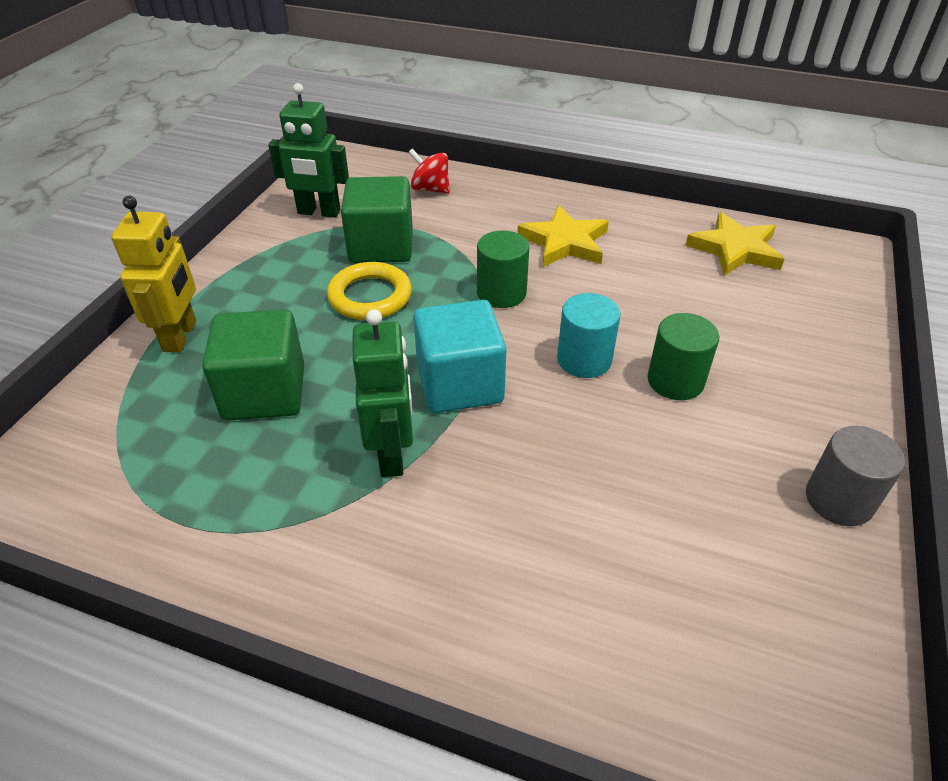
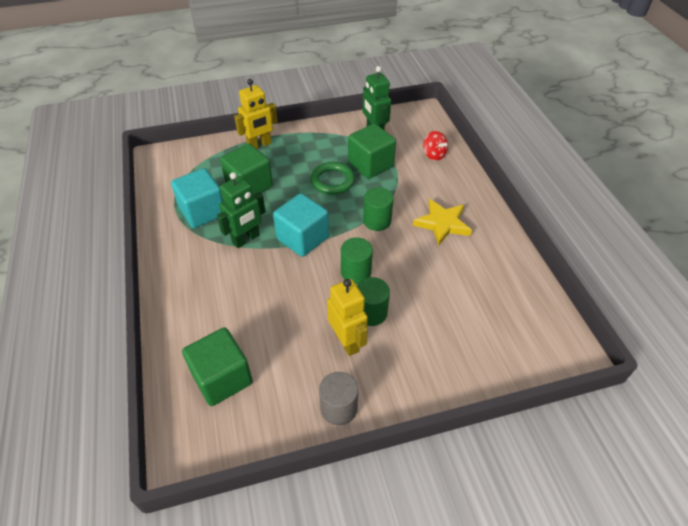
camera: 55 degrees right, 5 degrees up
(254, 486) = (202, 211): none -> turquoise cube
(370, 296) = (332, 181): yellow ring -> green ring
(430, 189) = (434, 155): red spinning top -> red spinning top turned 150 degrees clockwise
(584, 360) = (356, 272): turquoise cylinder -> green cylinder
(697, 634) = (222, 378): none -> green cube
(714, 431) = (347, 341): none -> yellow robot
(735, 249) = (513, 296): yellow star -> none

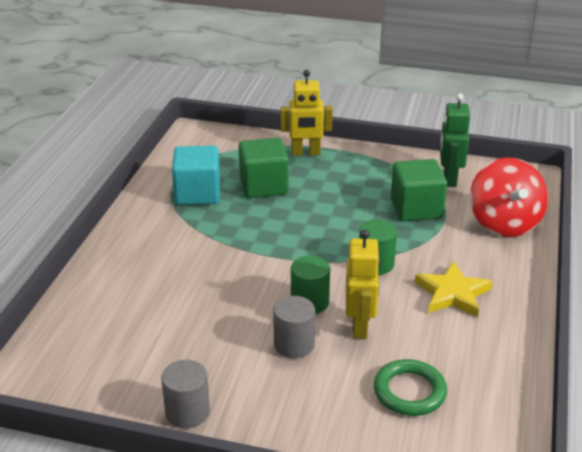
camera: 30 degrees right, 15 degrees down
(222, 378) = (99, 339): green cube -> none
(246, 239) = (220, 232): green robot -> none
(302, 238) = (279, 251): turquoise cube -> none
(332, 181) = (357, 210): green ring -> green ring (409, 391)
(347, 341) = (246, 359): yellow robot -> yellow robot (360, 326)
(371, 313) = (294, 345): green cylinder -> grey cylinder
(434, 155) = (504, 223): red spinning top -> red spinning top, size x1.99

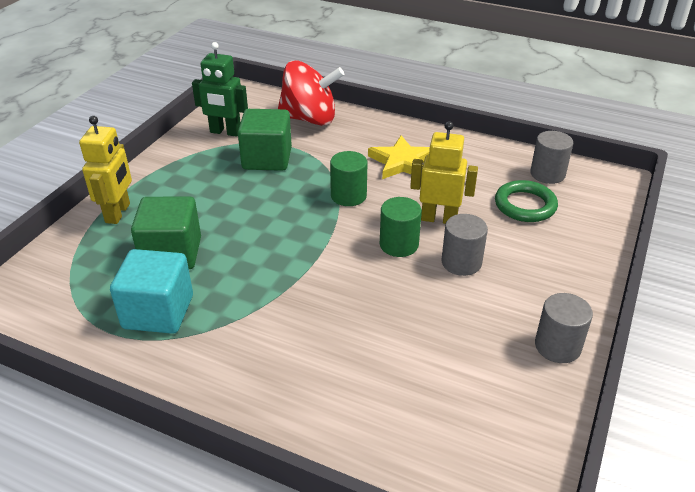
camera: 80 degrees left, 5 degrees up
(485, 413) = (547, 174): none -> grey cylinder

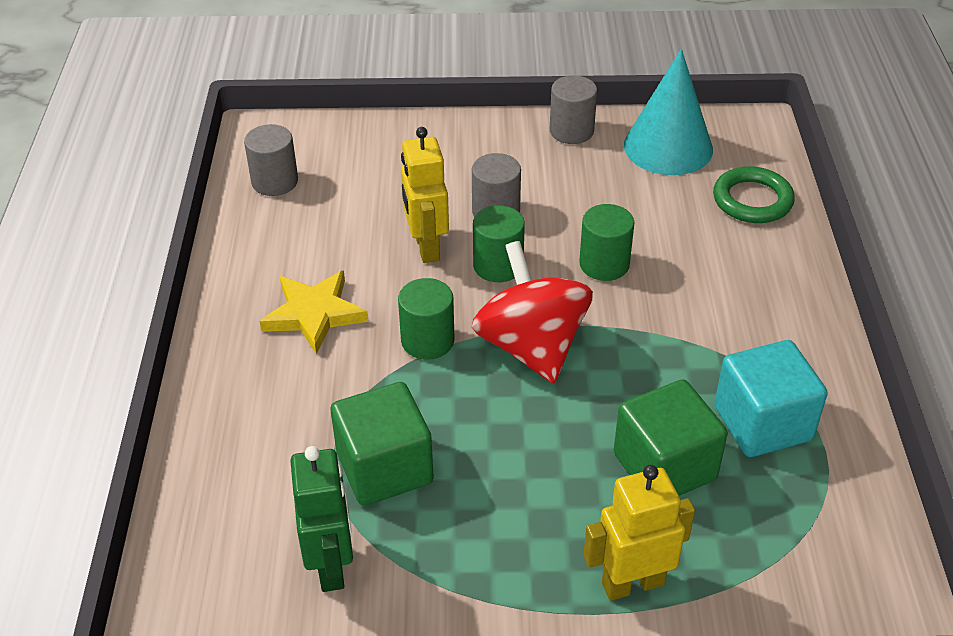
camera: 115 degrees left, 5 degrees up
(309, 119) = (233, 465): red spinning top -> red spinning top (531, 346)
(366, 297) = (604, 264): none -> green cylinder
(504, 408) = (668, 147): none -> turquoise cone
(525, 205) = (355, 187): green ring -> green ring (752, 200)

